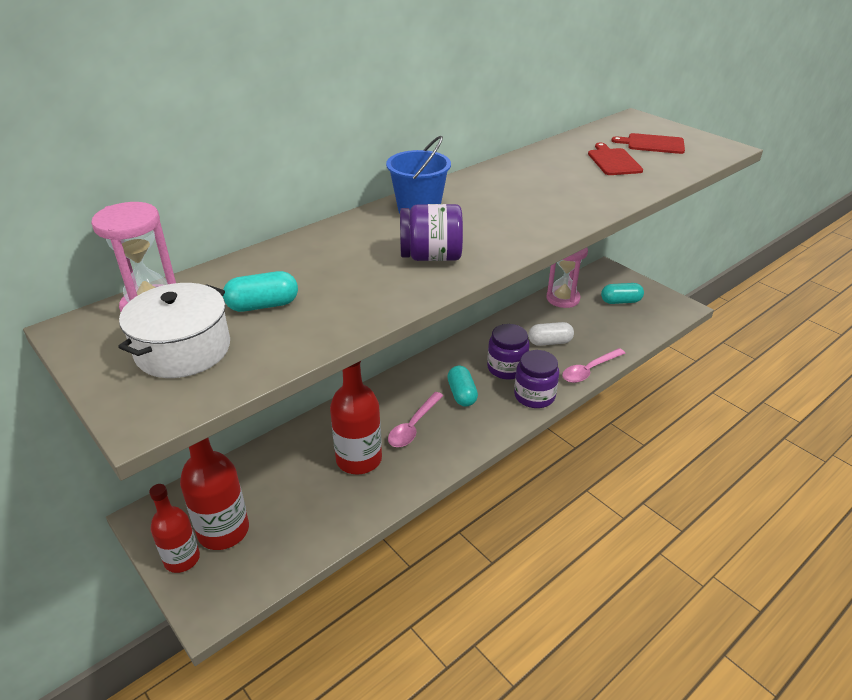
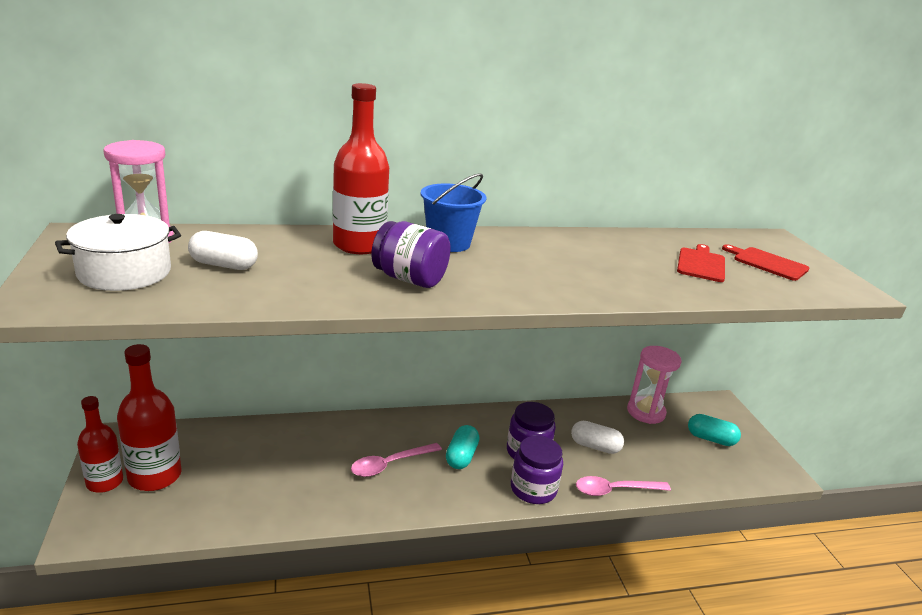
camera: 25 degrees right, 10 degrees down
(263, 305) = (224, 265): turquoise capsule -> white capsule
(359, 459) = (316, 470): red bottle -> red bottle (359, 245)

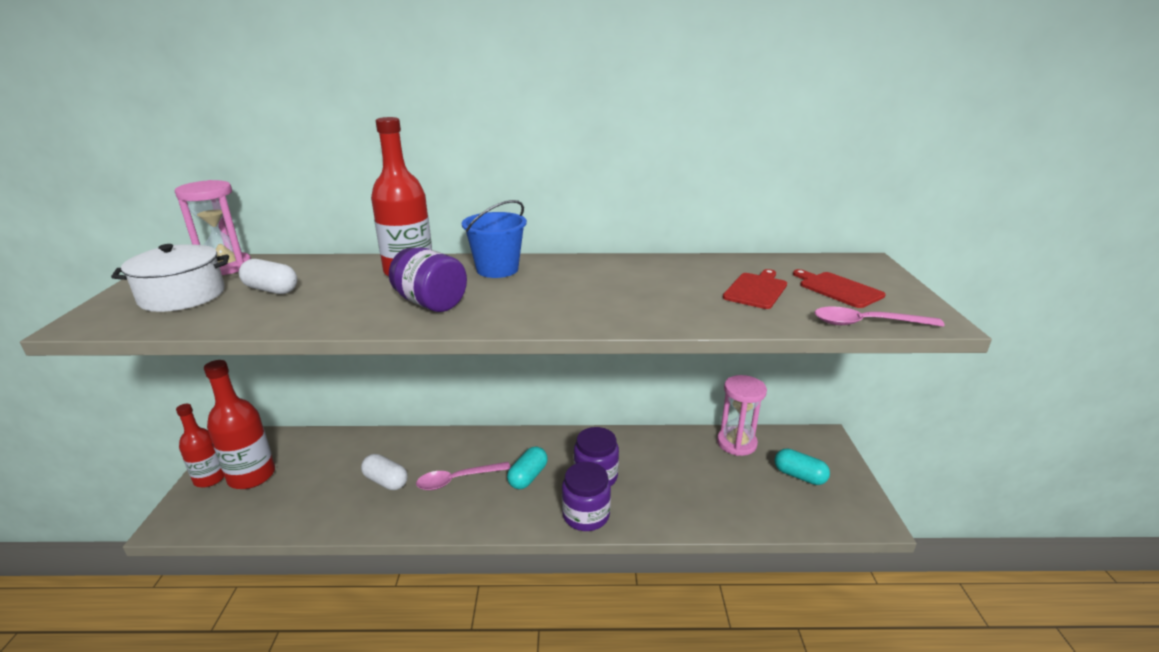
camera: 15 degrees right, 0 degrees up
(595, 446) = (668, 475): white capsule -> white capsule (386, 481)
(615, 490) = (671, 523): pink spoon -> pink spoon (867, 323)

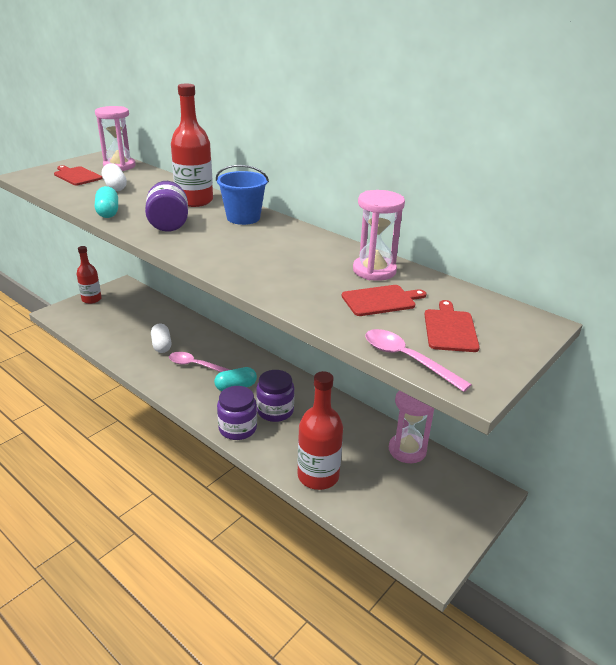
camera: 40 degrees right, 5 degrees up
(182, 296) = (77, 176): white pot -> red cutting board
(251, 476) = (109, 308): red bottle -> red bottle (318, 476)
(701, 270) = (374, 270): none -> pink hourglass
(799, 476) = (422, 500): turquoise capsule -> turquoise capsule (108, 212)

